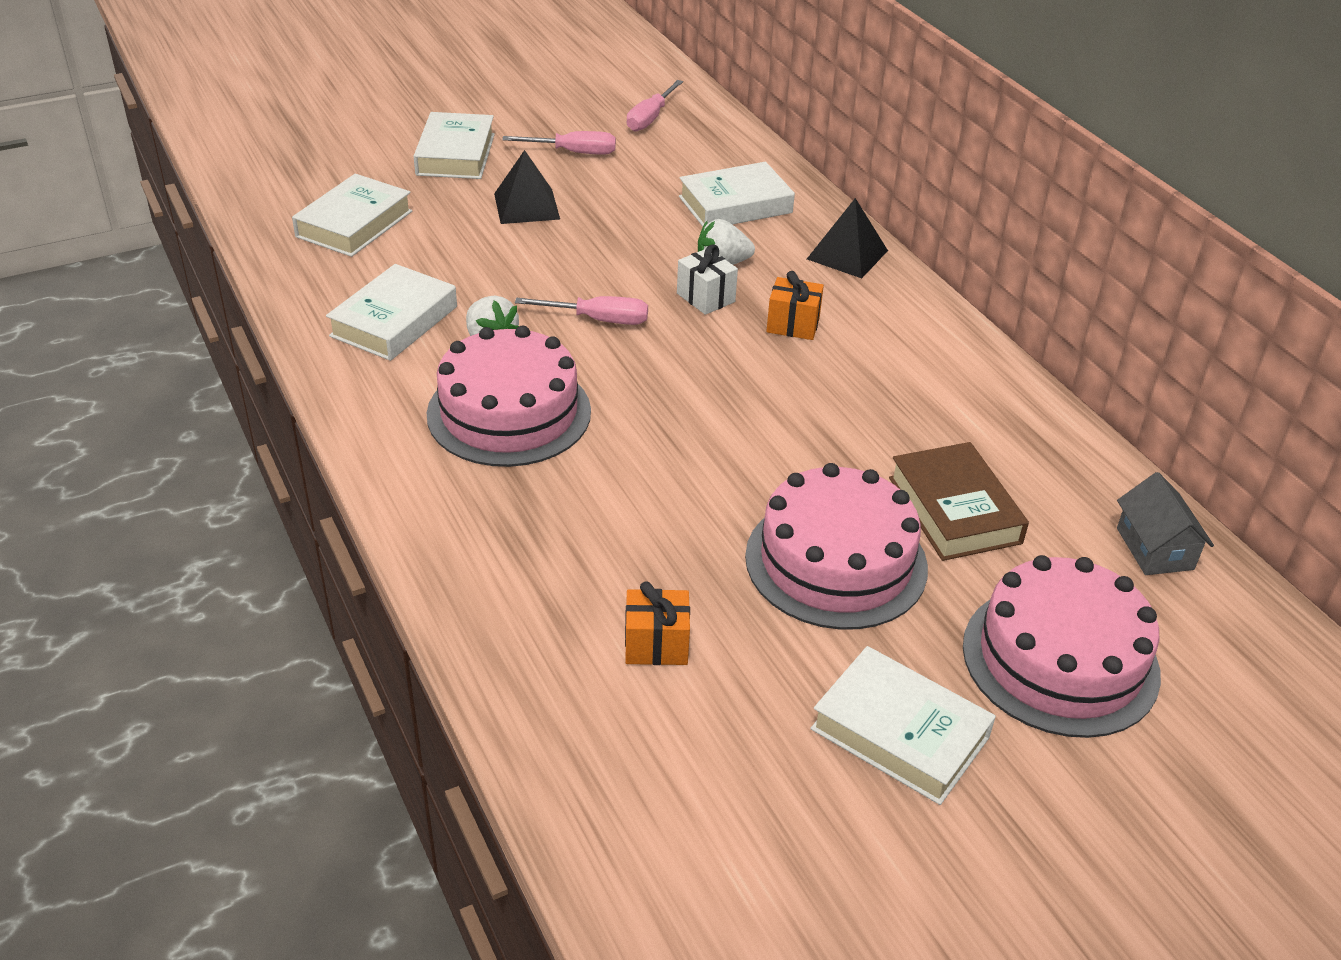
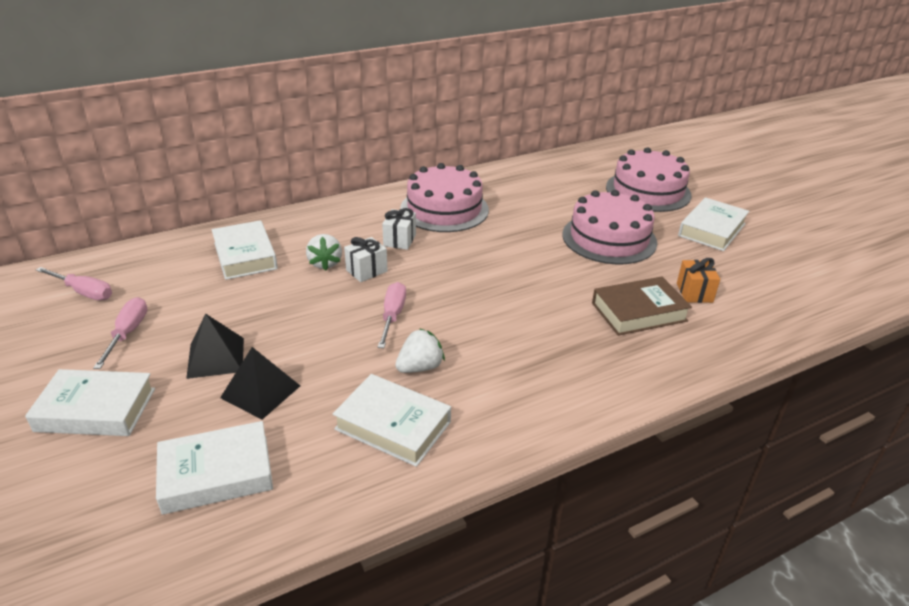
camera: 90 degrees left, 5 degrees down
(354, 224) = (216, 474): white book -> white book turned 45 degrees counterclockwise
(509, 413) = (508, 353): pink cake -> pink cake (444, 209)
(793, 325) = (399, 240): orange gift -> white gift
(847, 254) = (320, 218): black pyramid -> black pyramid (260, 391)
(954, 510) = (559, 205): brown book -> brown book (639, 312)
(1155, 549) = (569, 164): grey house -> none

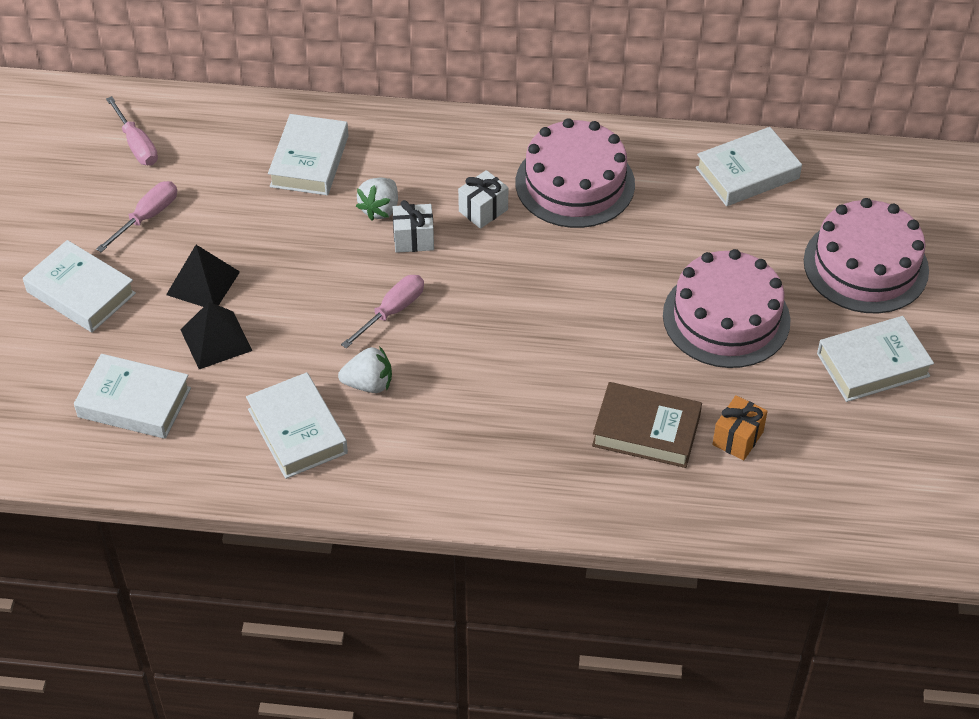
camera: 35 degrees right, 15 degrees up
(537, 175) = (747, 173): none -> white book

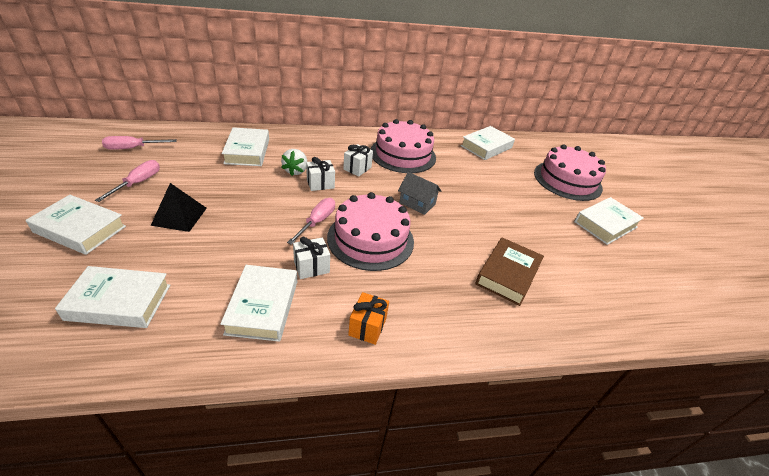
camera: 20 degrees left, 10 degrees down
(137, 145) = (133, 148): pink screwdriver -> pink screwdriver turned 120 degrees clockwise
(216, 340) = (190, 250): black pyramid -> none
(297, 431) = (263, 306): white book -> white book turned 45 degrees clockwise
(368, 384) = (311, 267): white strawberry -> white gift
(559, 292) = (417, 203): none -> grey house
(646, 430) = (507, 274): brown book -> brown book turned 60 degrees counterclockwise
(726, 318) = (515, 208): pink cake -> pink cake (370, 239)
(737, 438) = (563, 272): orange gift -> orange gift (367, 327)

